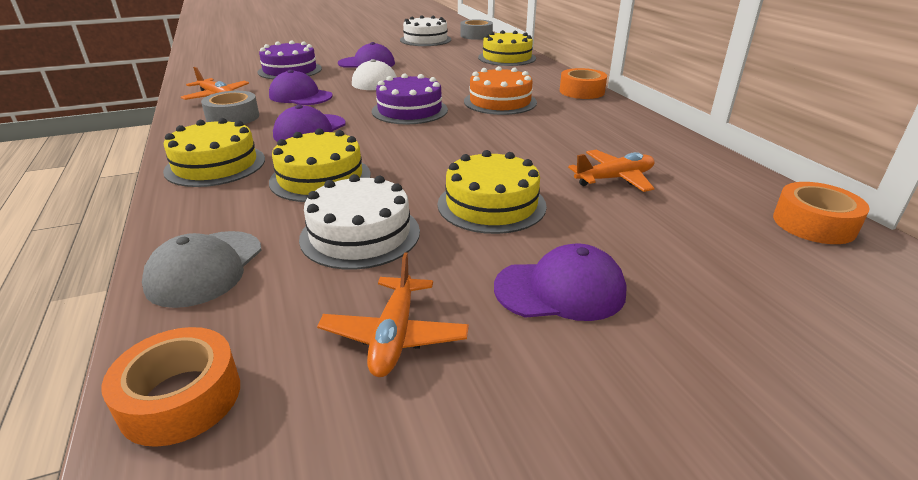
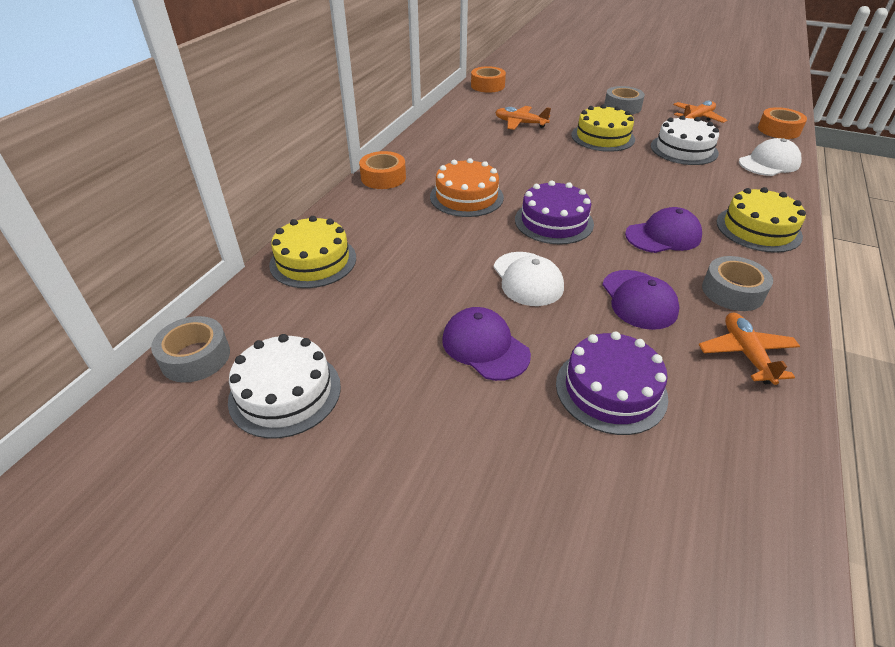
camera: 135 degrees left, 10 degrees up
(205, 268) = (769, 163): grey cap -> white cap
(320, 178) = (684, 187): yellow cake -> none
(560, 290) = (622, 107): purple cap -> grey tape

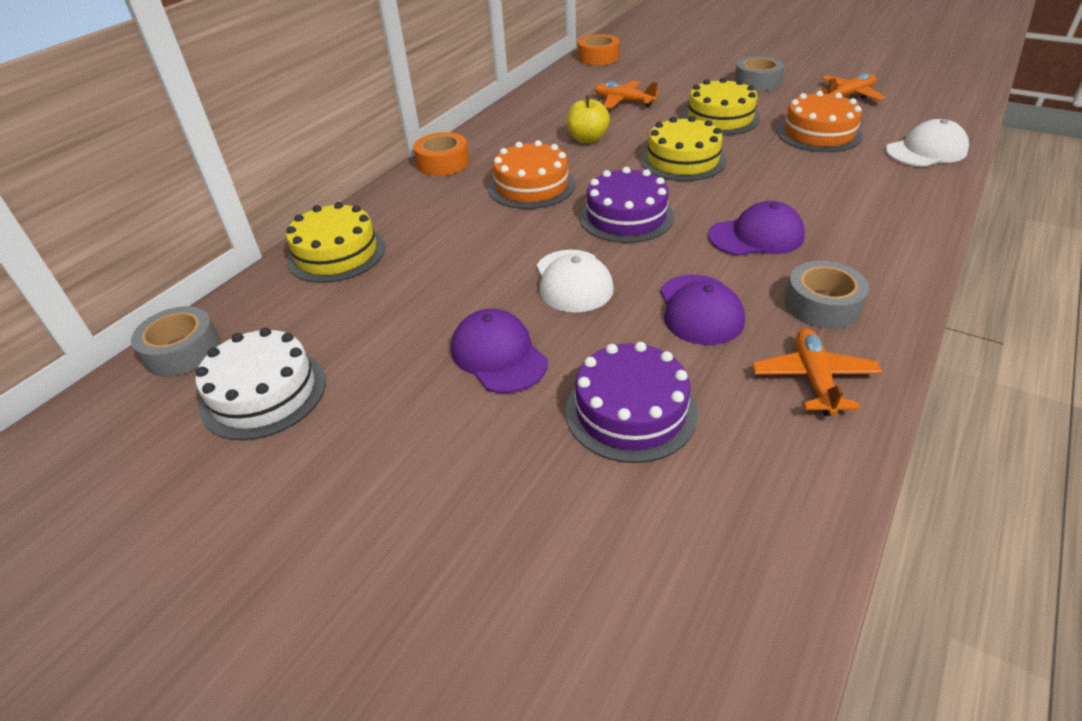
camera: 10 degrees right, 0 degrees up
(500, 155) = (587, 139): none -> yellow apple
(684, 149) = (819, 133): white cake -> orange cake
(758, 229) = (883, 231): yellow cake -> yellow cake (683, 160)
(778, 130) = (954, 110): orange tape -> none

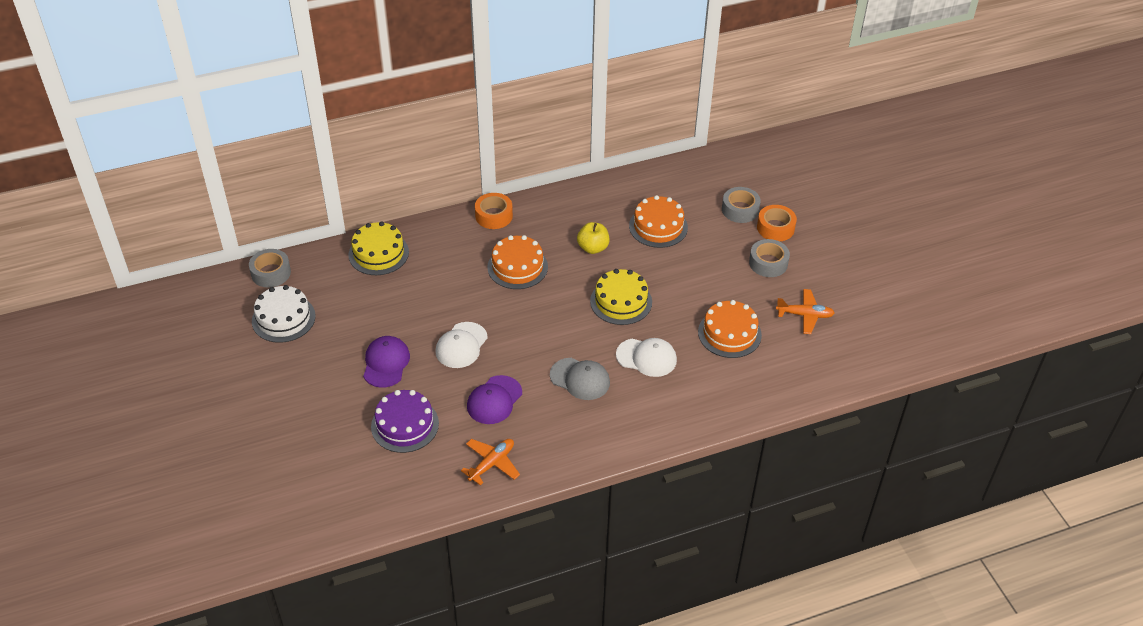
camera: 35 degrees right, 5 degrees up
(598, 57) = (704, 168): orange tape -> orange tape (775, 228)
(623, 102) = (658, 226): orange plane -> orange cake
(626, 216) = (536, 322): purple cake -> none
(720, 118) = (693, 281): yellow cake -> none
(756, 236) = (580, 379): purple cap -> grey cap
(822, 305) = (549, 436): grey tape -> grey tape (740, 210)
(926, 151) = (766, 389): white cap -> white cap (646, 357)

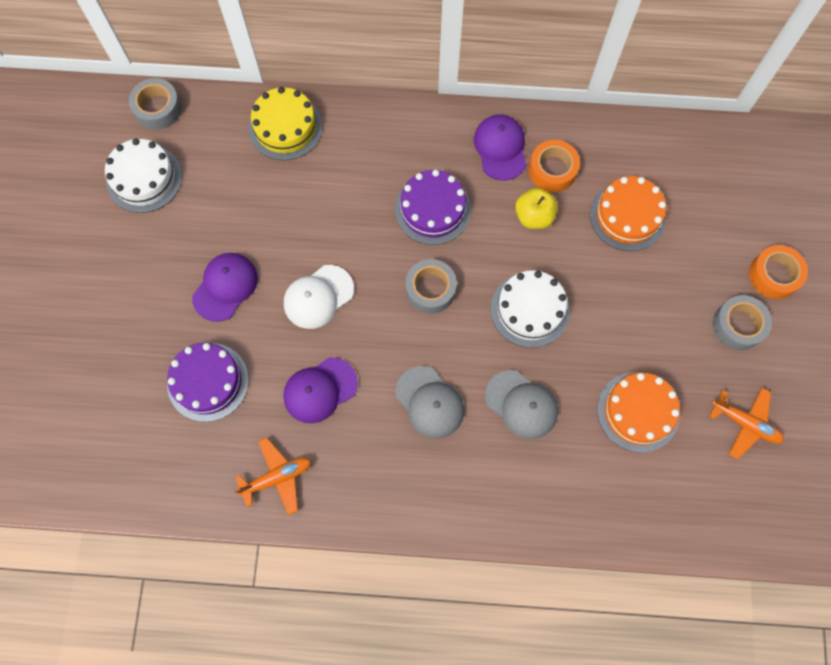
camera: 25 degrees right, 25 degrees up
(494, 216) = (439, 123): orange tape -> orange tape (552, 170)
(517, 267) = (432, 209): orange cake -> purple cake
(546, 216) = (500, 148): none -> purple cap
(621, 301) = (530, 309): yellow cake -> white cake
(646, 357) = (521, 404): white cap -> grey cap
(740, 210) = (742, 229): grey tape -> grey tape (430, 289)

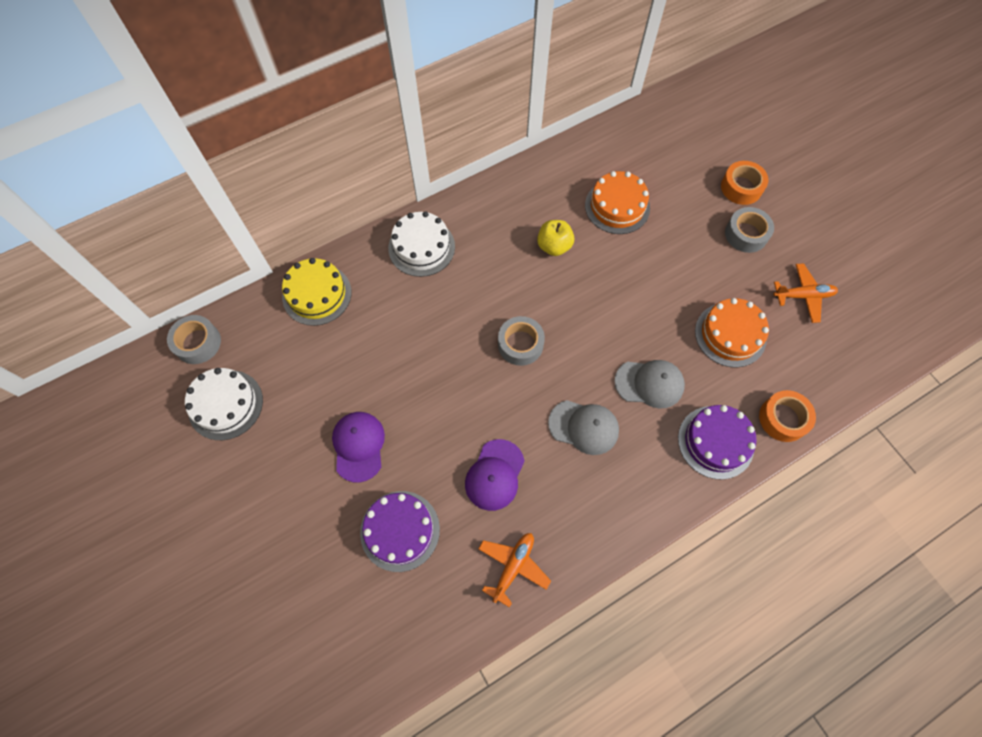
camera: 35 degrees left, 5 degrees down
(318, 297) = (439, 405): white cap -> none
(432, 209) = (477, 286): purple cake -> purple cake (715, 442)
(500, 148) = (493, 213): purple cap -> none
(530, 309) = (602, 312): white cake -> white cake (421, 247)
(552, 170) = (542, 207): orange tape -> orange tape (783, 419)

